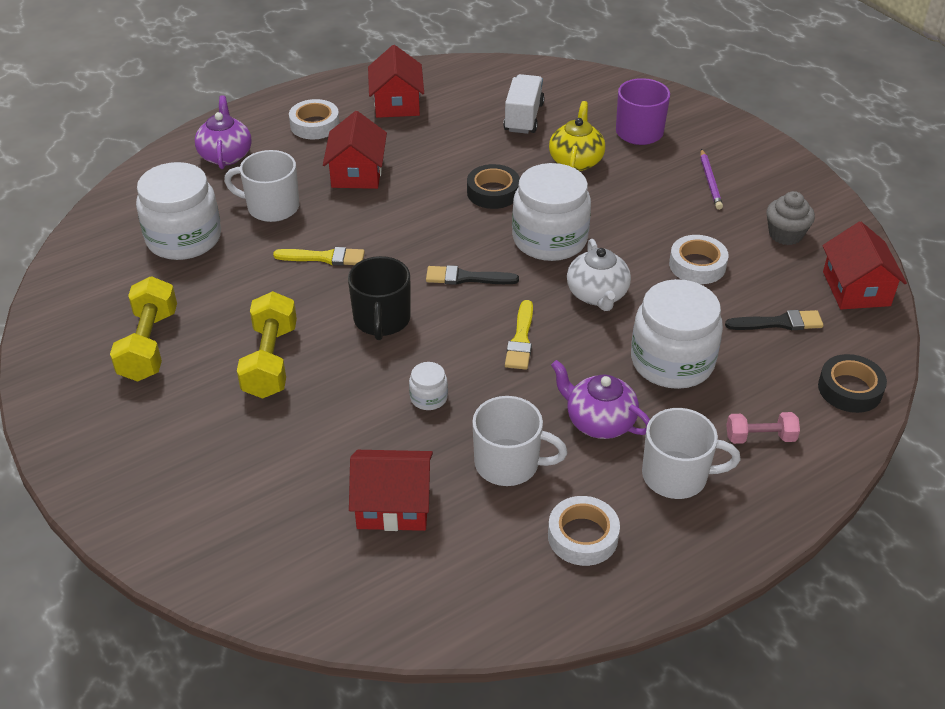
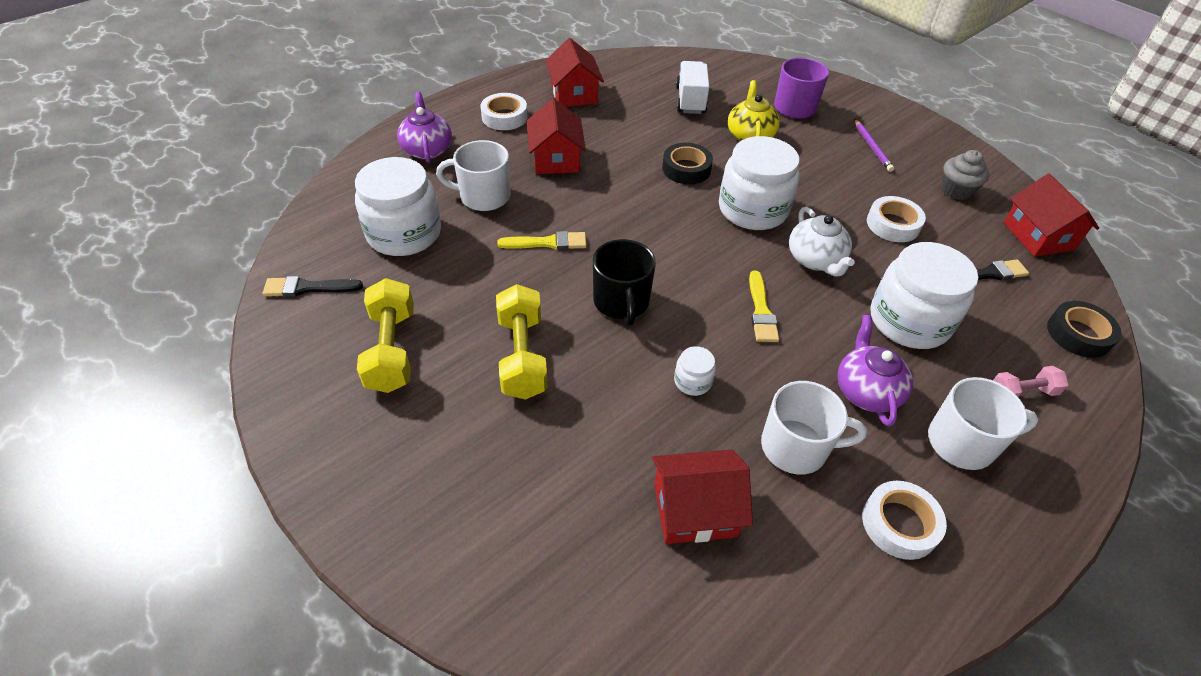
camera: 10 degrees left, 5 degrees up
(466, 278) = (689, 252): black brush -> black brush (308, 288)
(599, 421) = (866, 391): purple teapot -> purple teapot turned 60 degrees clockwise

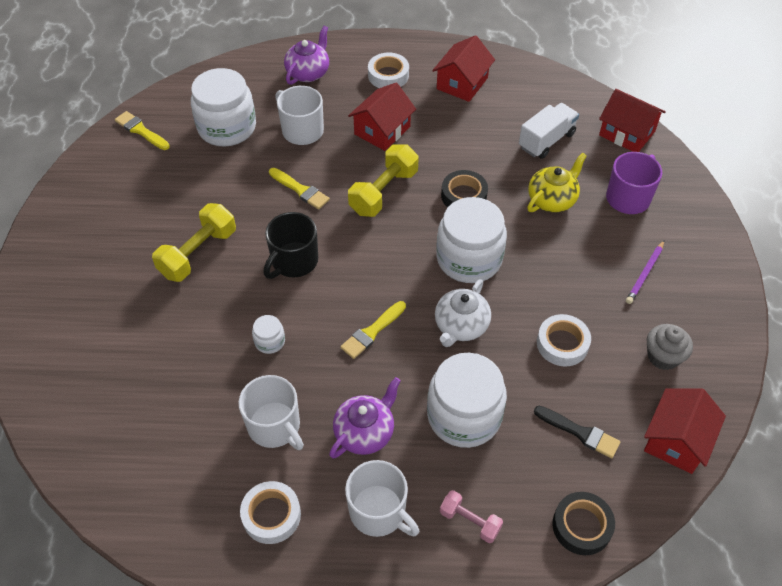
camera: 45 degrees right, 5 degrees up
(308, 288) = (141, 130): black brush -> yellow brush
(391, 350) = (139, 199): yellow dumbbell -> yellow dumbbell (383, 192)
(695, 510) = (176, 410): red house -> red house (627, 133)

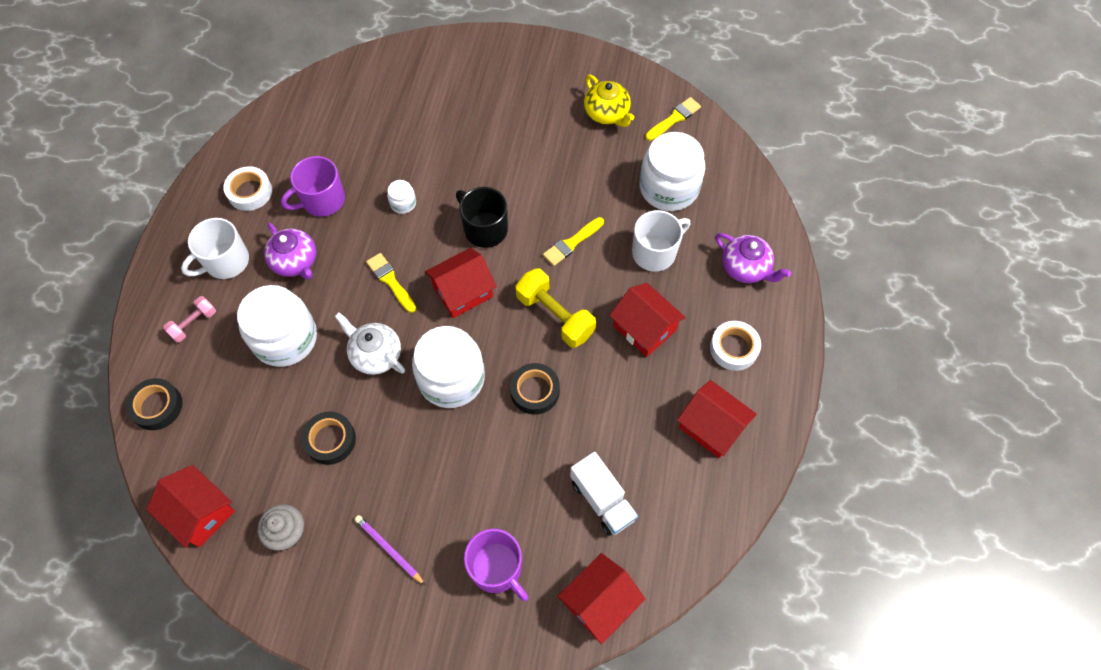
camera: 100 degrees right, 10 degrees up
(198, 253) = (511, 157): yellow dumbbell -> none
(275, 426) = (322, 200): white mug -> purple mug
(372, 266) = (463, 292): none -> red house
(552, 200) = (511, 481): yellow teapot -> yellow teapot (607, 114)
(562, 344) = (330, 440): white tape -> black tape
(580, 432) = (237, 429): black brush -> none

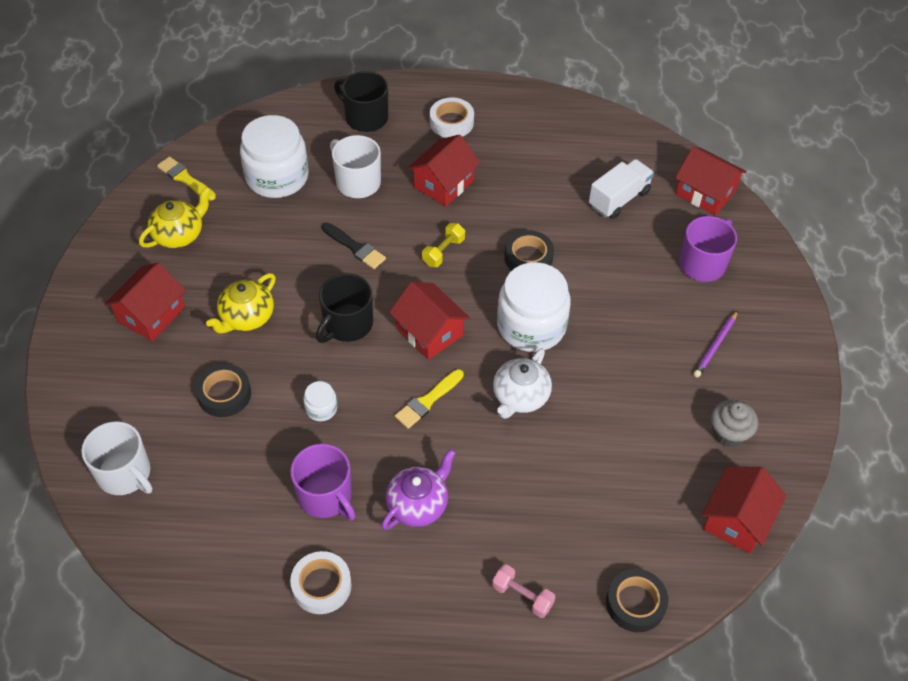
camera: 100 degrees left, 10 degrees down
(225, 262) = (430, 584): white mug -> white mug (125, 474)
(285, 338) = (520, 490): white jar -> none
(330, 440) = (625, 418): black tape -> black tape (224, 394)
(507, 157) = (246, 317): none -> yellow teapot
(555, 316) = (443, 252): yellow dumbbell -> yellow dumbbell, size x0.58
(572, 243) = (355, 247): yellow brush -> black brush
(711, 426) = (531, 133): red house -> red house (151, 314)
(745, 268) = (365, 117): purple teapot -> black mug

